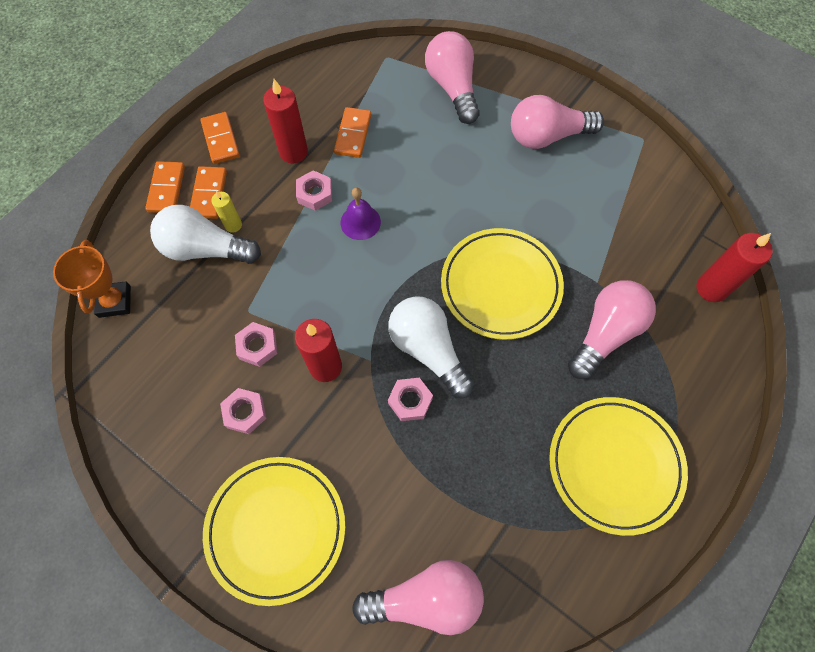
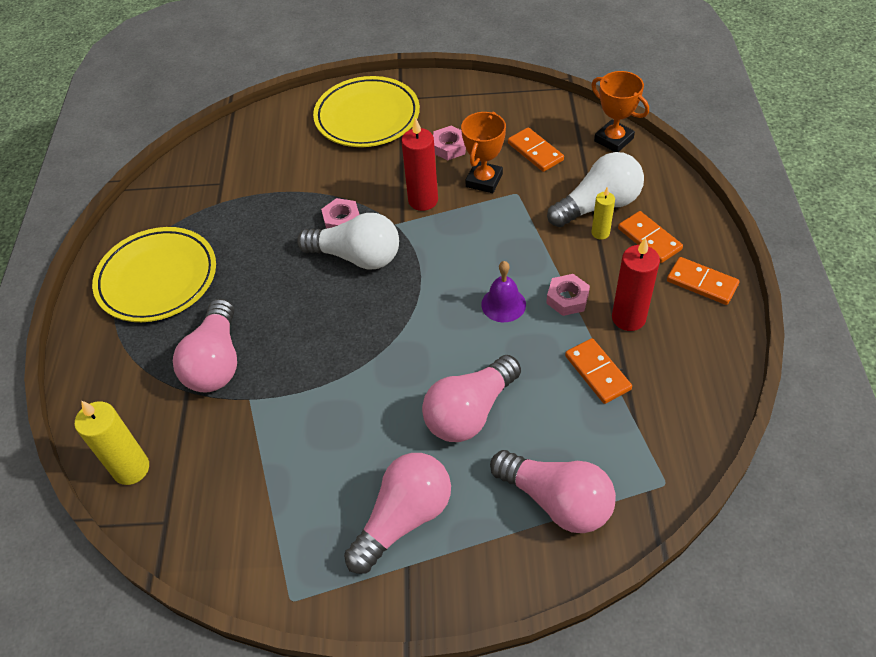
camera: 145 degrees right, 15 degrees down
(166, 189) = (686, 220): orange domino -> orange domino (535, 152)
(257, 346) = (484, 180): pink nut -> orange trophy
(426, 598) = (246, 144): pink light bulb -> pink light bulb (470, 412)
(500, 286) = (336, 337): yellow plate -> none
(711, 288) = (131, 469): red candle -> yellow candle

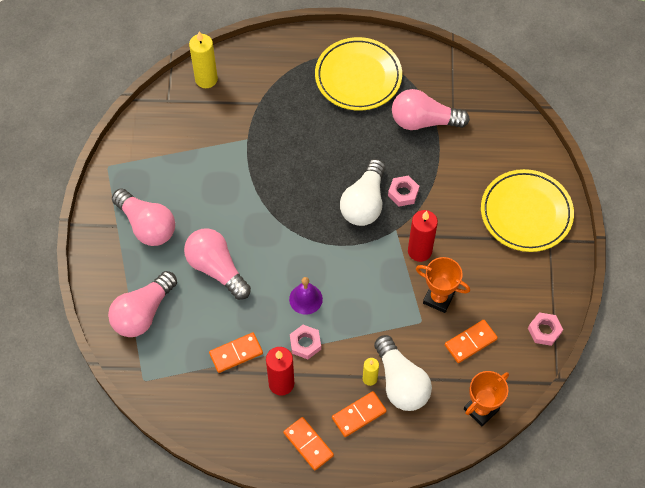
camera: 90 degrees right, 10 degrees up
(216, 362) = (279, 118): pink light bulb -> pink light bulb (423, 121)
(449, 147) = (482, 275): pink nut -> pink nut (544, 331)
(702, 283) = (308, 444): orange domino -> orange domino turned 75 degrees counterclockwise

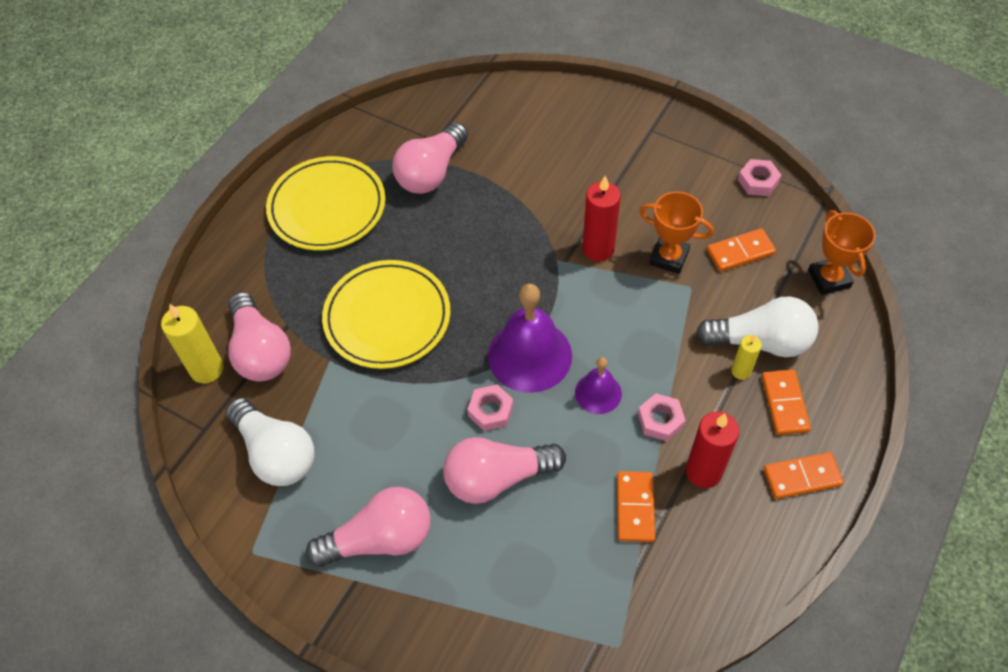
camera: 60 degrees left, 5 degrees down
(143, 313) = (513, 602): pink light bulb -> pink light bulb (260, 351)
(312, 247) = (530, 355): none -> purple bell
(364, 203) = (502, 275): white light bulb -> white light bulb (276, 453)
(403, 193) = (513, 232): pink nut -> pink nut (491, 411)
(438, 298) = (669, 257): orange trophy -> orange trophy turned 60 degrees clockwise
(470, 342) = (740, 252): orange domino -> orange domino turned 75 degrees clockwise
(526, 213) = (606, 135): yellow plate -> yellow plate (387, 318)

